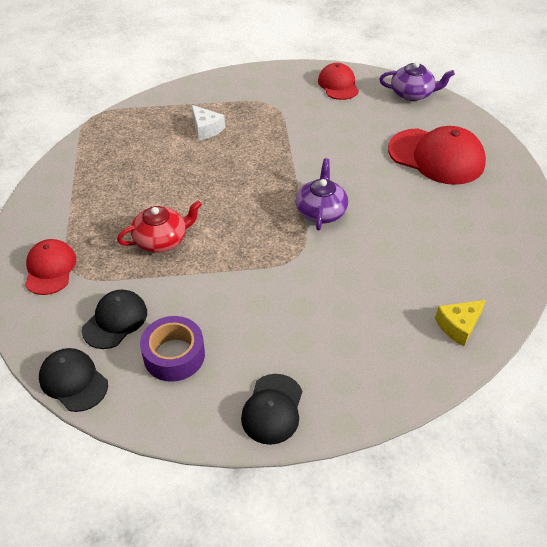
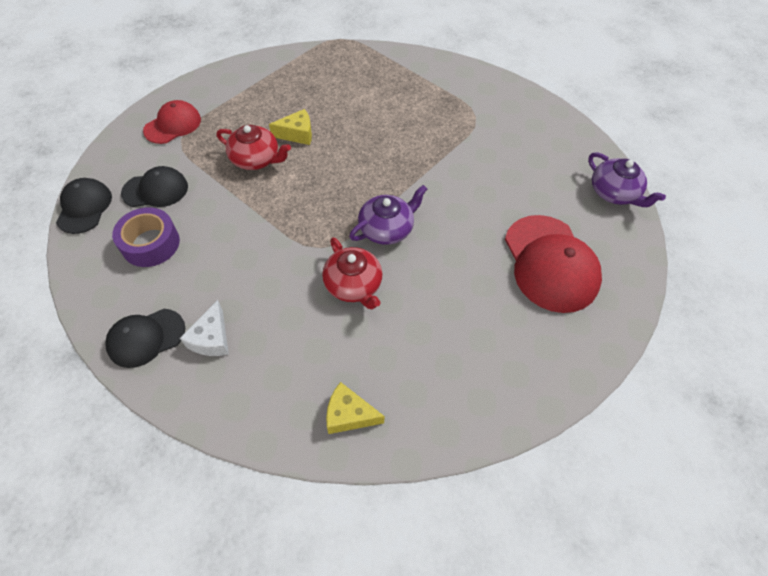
camera: 45 degrees right, 10 degrees up
(166, 201) = (297, 134): none -> yellow cheese
(206, 129) = (400, 101): white cheese -> white cheese (211, 338)
(338, 85) = (556, 138): red cap -> none
(352, 258) = (353, 285): none -> red teapot

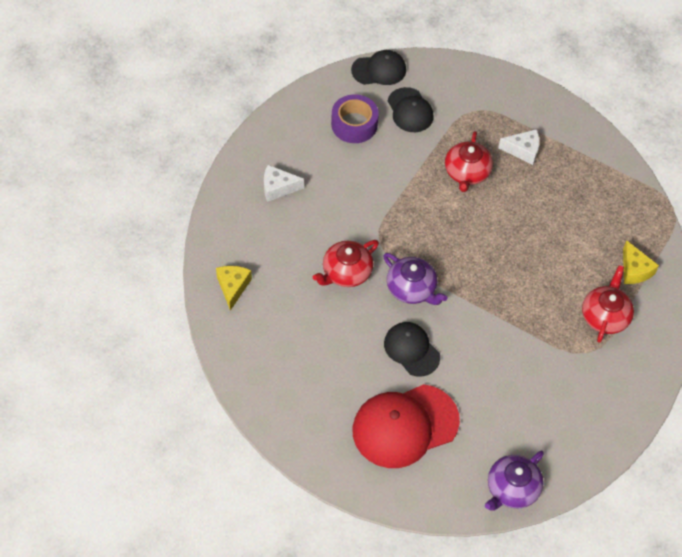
camera: 80 degrees right, 0 degrees up
(146, 337) = (271, 148): black cap -> black cap (411, 350)
(173, 125) = (490, 99): red cap -> none
(246, 114) = (523, 150): none -> white cheese
(297, 134) = (509, 197): yellow cheese -> yellow cheese (634, 270)
(440, 98) = (605, 316): none -> red teapot

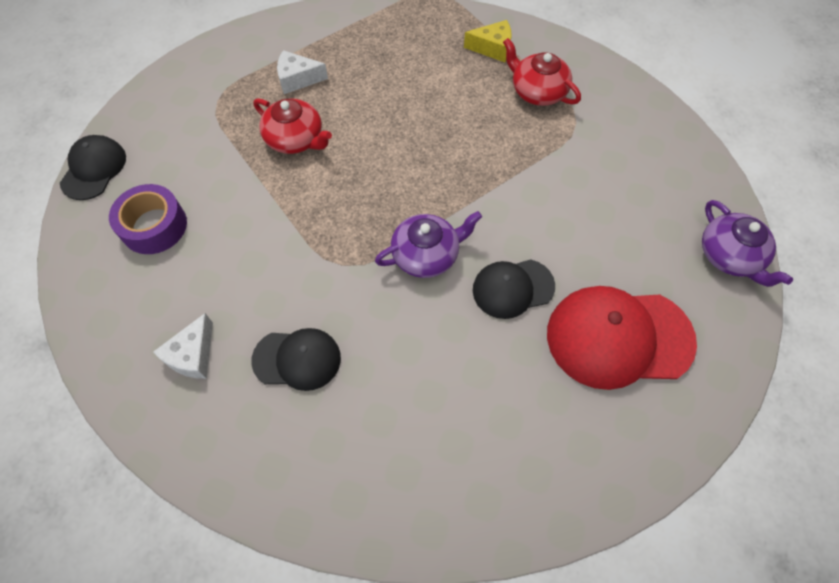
camera: 65 degrees left, 5 degrees up
(233, 287) = (322, 482): yellow cheese -> none
(346, 272) = (369, 320): red teapot -> none
(405, 426) = (618, 337): red cap -> red cap turned 90 degrees clockwise
(410, 110) = (174, 160): black cap -> black cap (297, 359)
(523, 150) = (297, 79): white cheese -> white cheese turned 120 degrees counterclockwise

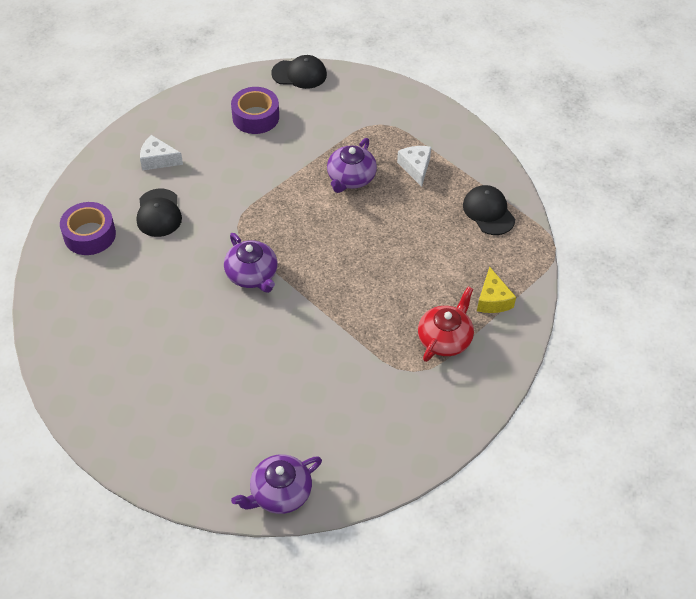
camera: 80 degrees right, 10 degrees down
(295, 139) = (350, 178): red teapot -> purple teapot
(316, 459) = (89, 235): none -> purple tape
(512, 288) = (228, 332): black cap -> black cap (488, 212)
(618, 337) = (191, 405): red cap -> none

